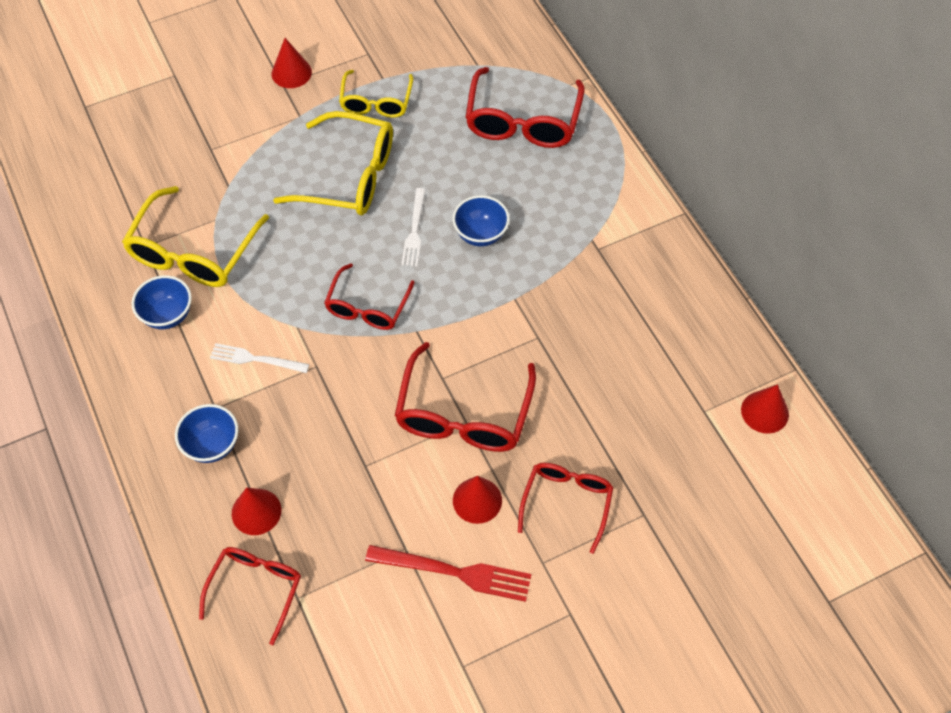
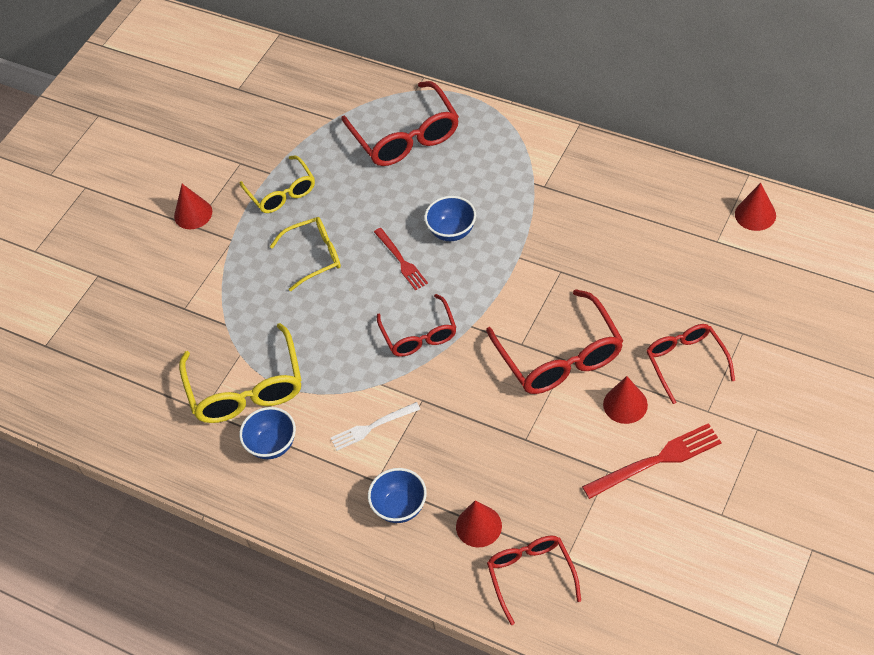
camera: 30 degrees left, 5 degrees down
(350, 176) = (314, 256): yellow glasses -> yellow glasses, size x0.64
(414, 230) = (401, 261): white fork -> red fork

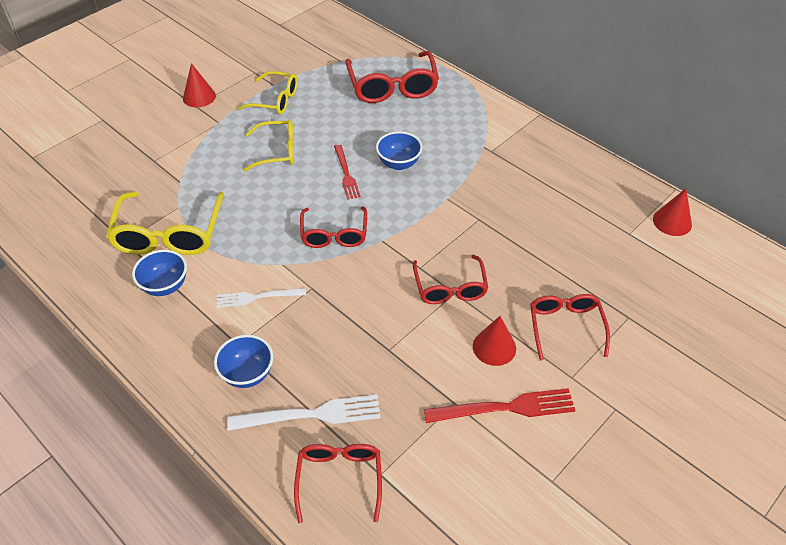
camera: 10 degrees right, 5 degrees down
(282, 192) = (275, 100): yellow glasses -> yellow glasses turned 60 degrees counterclockwise
(478, 526) = (311, 415): red cone -> white fork
(560, 357) = (450, 288): red glasses -> red glasses, size x0.64

